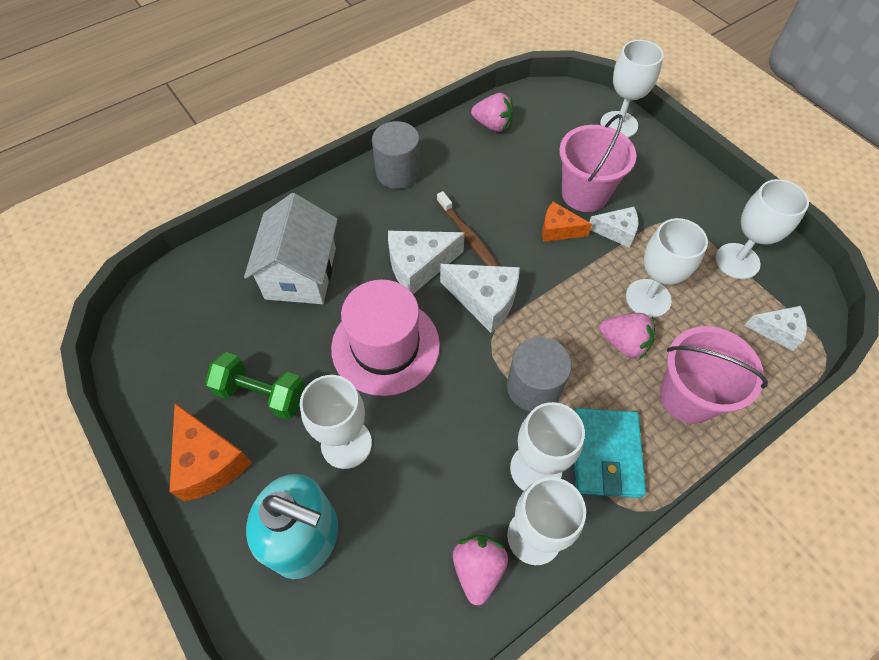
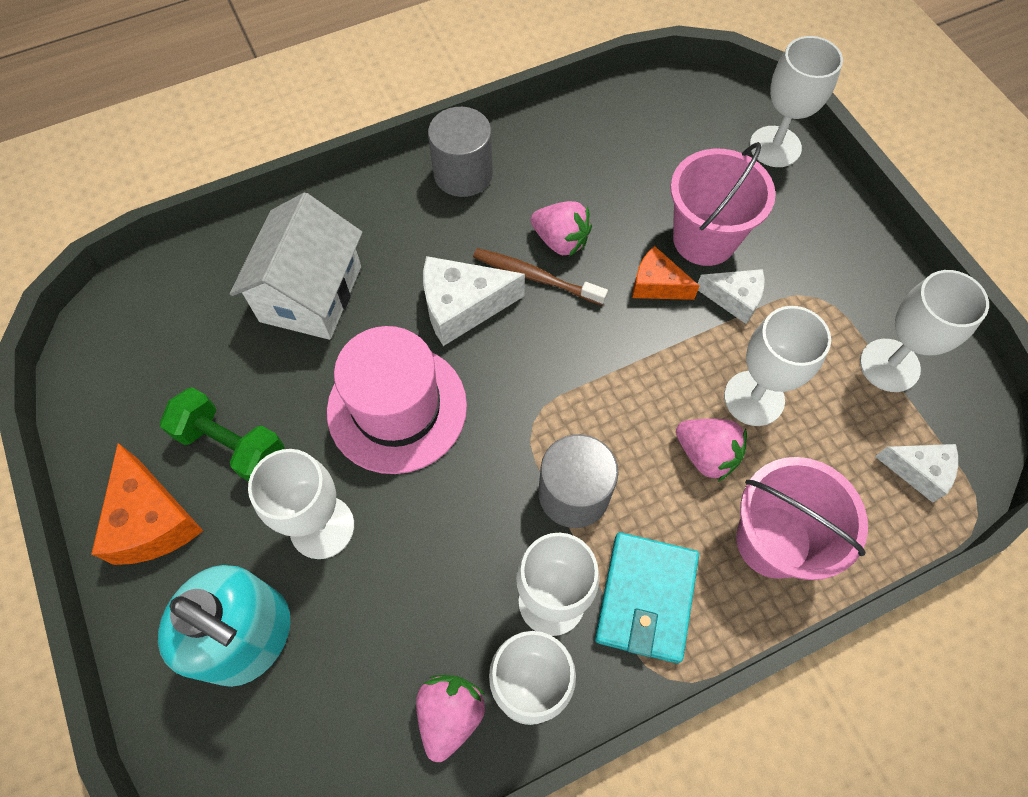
camera: 10 degrees right, 5 degrees up
(468, 237) = (535, 277): brown toothbrush -> brown toothbrush turned 135 degrees clockwise
(484, 300) = (536, 367): white cheese -> none
(493, 125) = (603, 124): pink strawberry -> pink strawberry (560, 241)

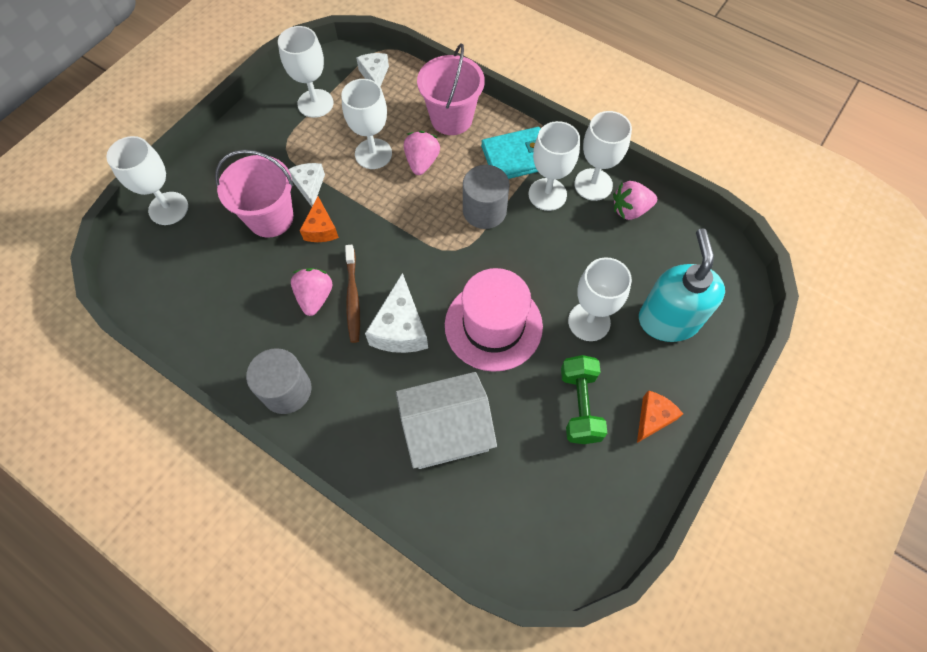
camera: 120 degrees left, 0 degrees up
(152, 520) = (653, 418): orange cheese -> orange cheese, size x0.63
(462, 307) = (400, 328): white cheese -> white cheese turned 45 degrees clockwise

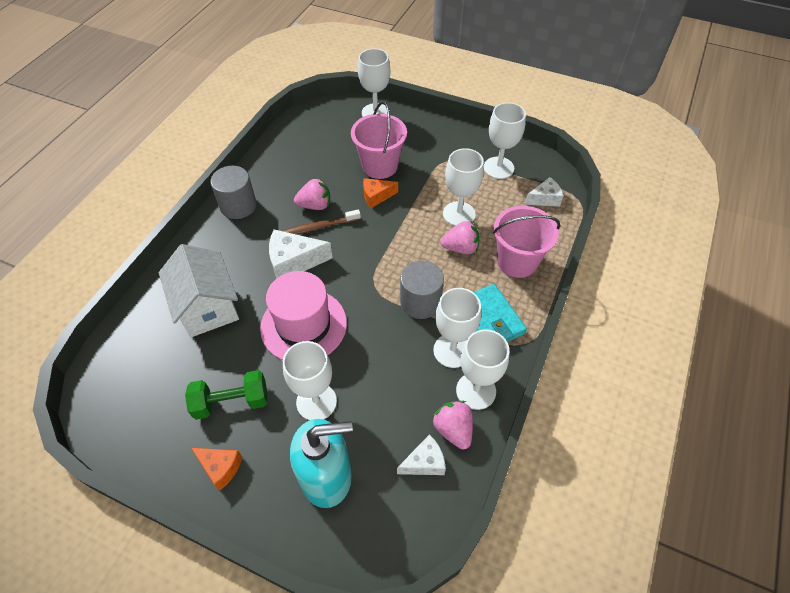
camera: 80 degrees right, 10 degrees down
(309, 186) = (414, 181): white cheese -> white cheese (424, 462)

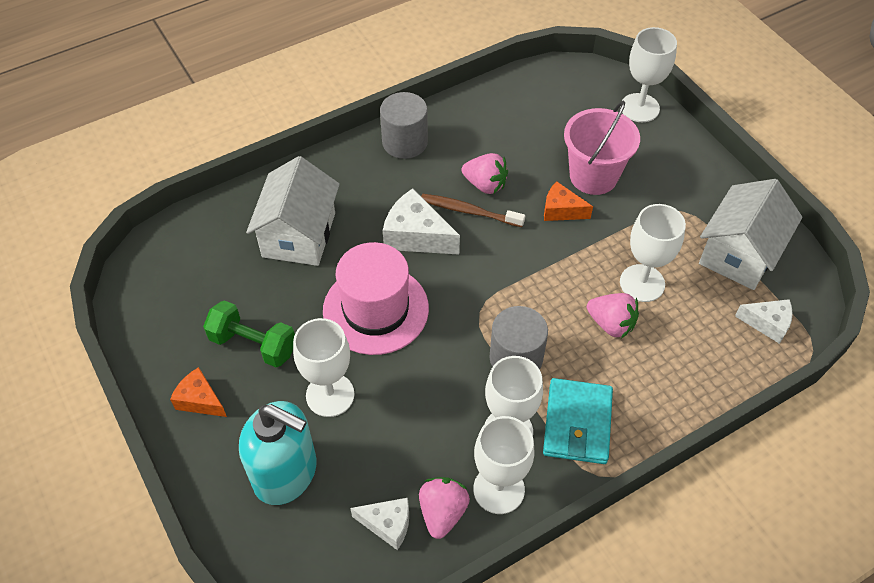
camera: 35 degrees right, 0 degrees up
(220, 467) = (200, 400): orange cheese -> orange cheese turned 150 degrees clockwise
(498, 168) = (739, 253): white goblet -> white house
(517, 261) = (666, 378): pink bucket -> none

